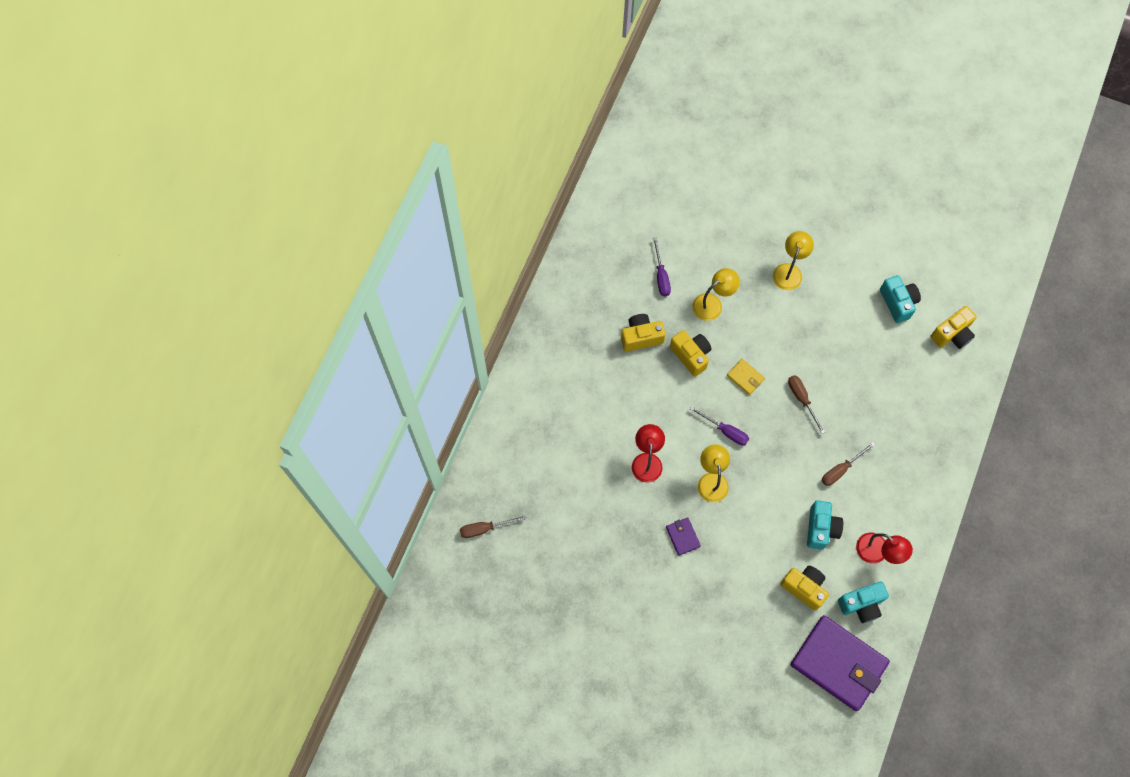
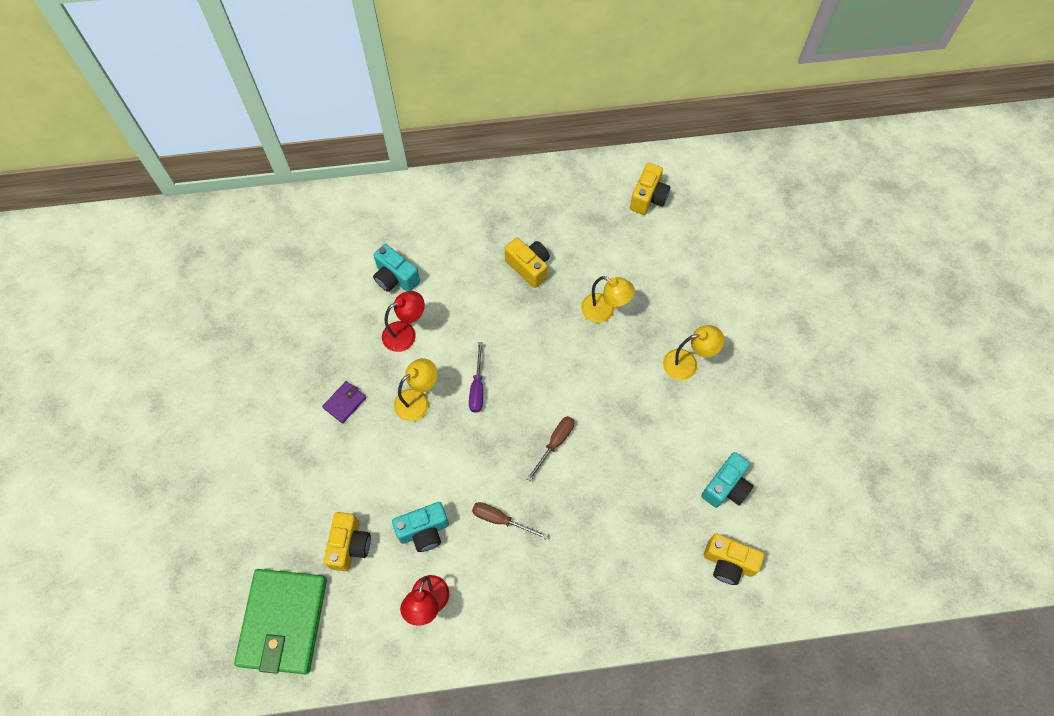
camera: 60 degrees right, 5 degrees down
(485, 528) = (266, 235): brown screwdriver -> none
(661, 276) = (603, 253): purple screwdriver -> none
(691, 355) = (537, 318): yellow camera -> yellow camera (648, 198)
(745, 377) = (545, 378): yellow wallet -> none
(838, 663) = (283, 622): purple wallet -> green wallet
(861, 604) = (361, 614): turquoise camera -> turquoise camera (395, 278)

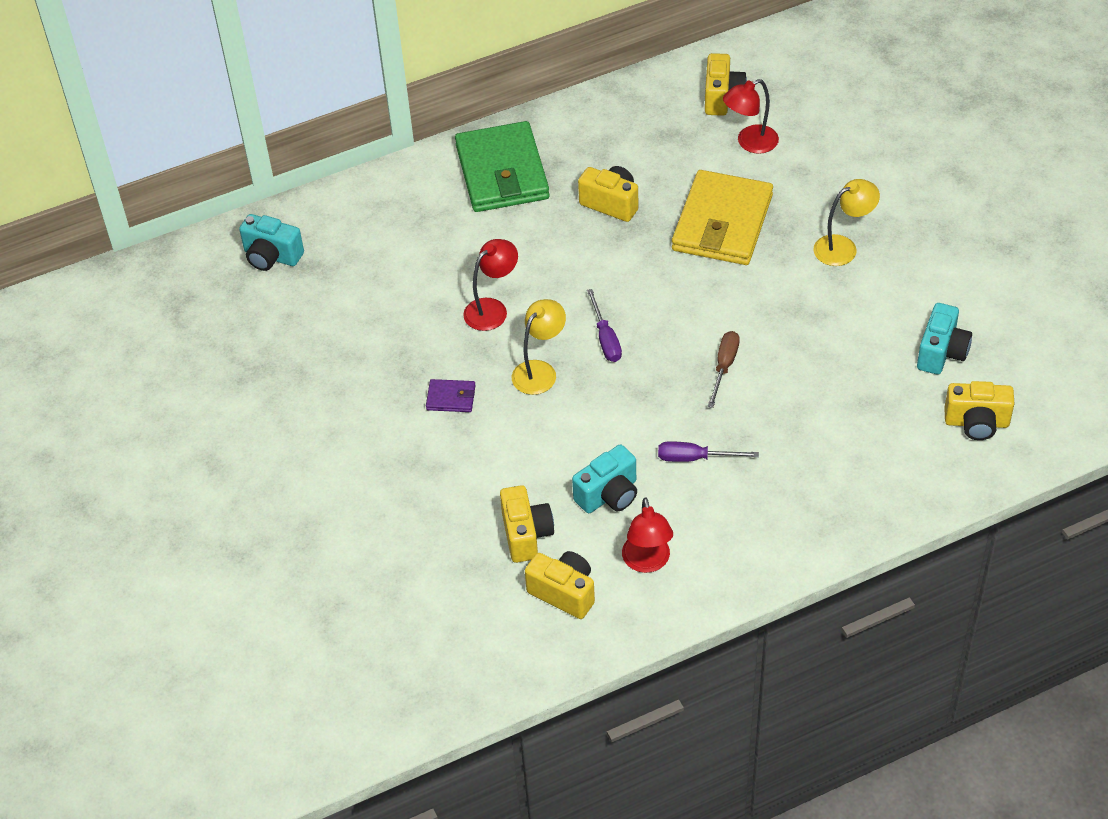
camera: 15 degrees left, 15 degrees down
(283, 622) = (481, 631): green wallet -> green wallet (502, 172)
(345, 403) = (451, 398): purple wallet -> purple wallet turned 75 degrees clockwise
(356, 609) = (564, 593): none -> yellow camera
(395, 278) = (452, 257): turquoise camera -> turquoise camera (271, 257)
(500, 520) = (695, 458): brown screwdriver -> purple screwdriver
(604, 311) = (722, 223): yellow lamp -> yellow wallet
(653, 245) = (750, 143): none -> red lamp

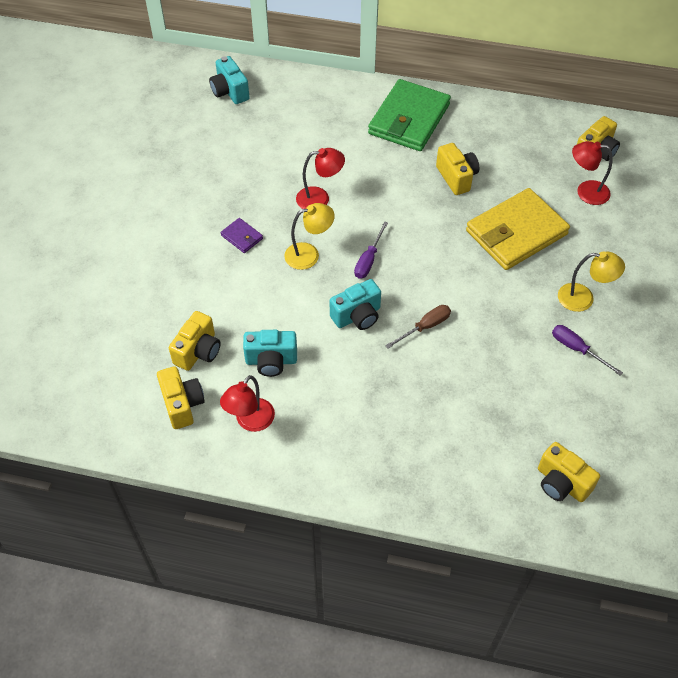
camera: 35 degrees right, 5 degrees up
(695, 458) = (347, 374): purple screwdriver -> purple screwdriver (577, 349)
(941, 353) = (584, 416): turquoise camera -> turquoise camera (357, 316)

